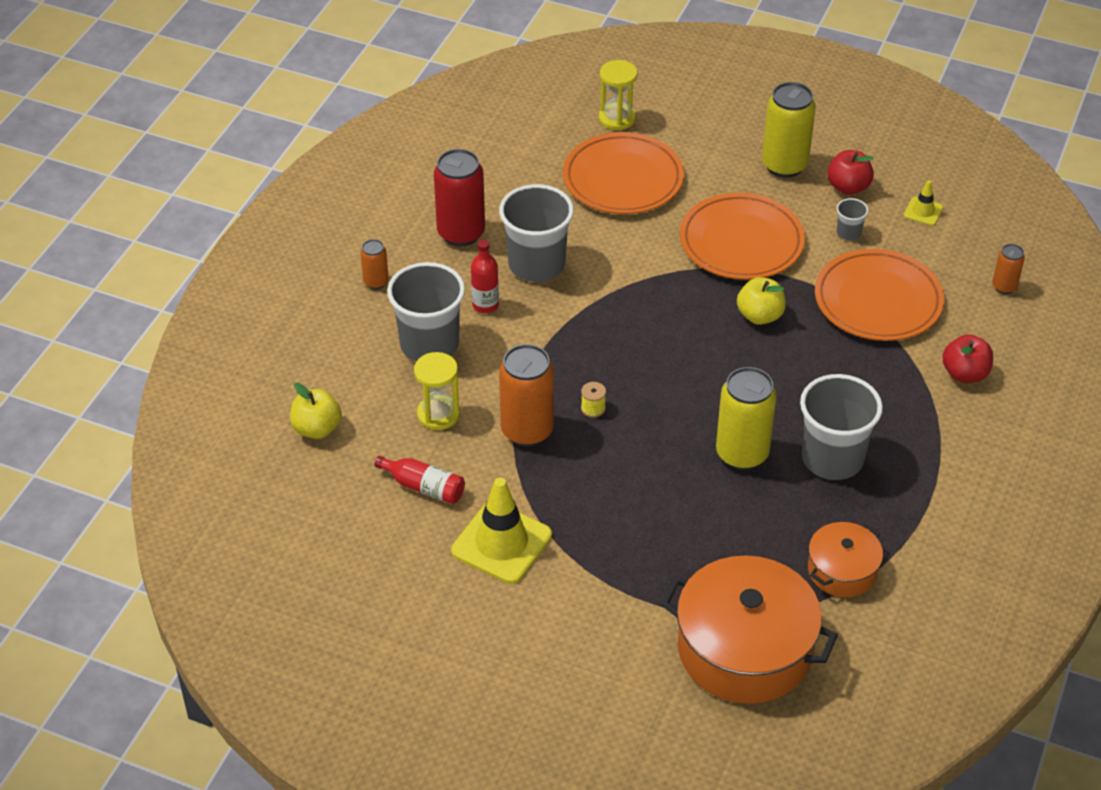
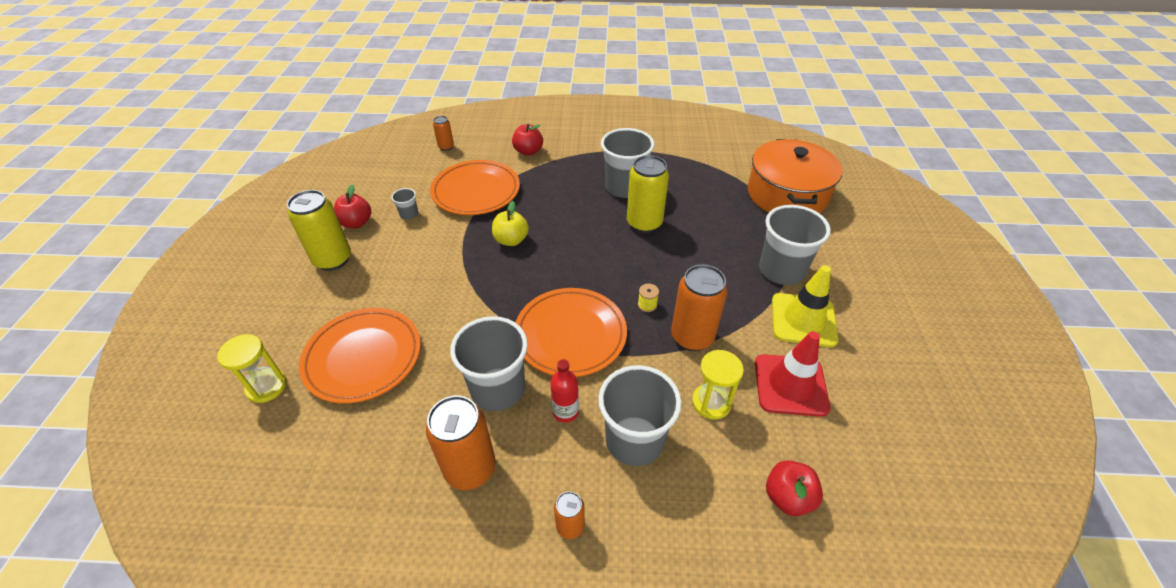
camera: 110 degrees left, 0 degrees up
(317, 429) = (788, 497): yellow apple -> red apple
(424, 487) = (790, 385): red bottle -> red traffic cone
(461, 233) = (470, 469): red can -> orange can
(590, 562) = (781, 270): none -> grey cup
(741, 242) = (433, 265): orange plate -> orange plate (570, 335)
(842, 570) = (705, 171): orange pot -> none
(923, 211) = (379, 186): yellow traffic cone -> none

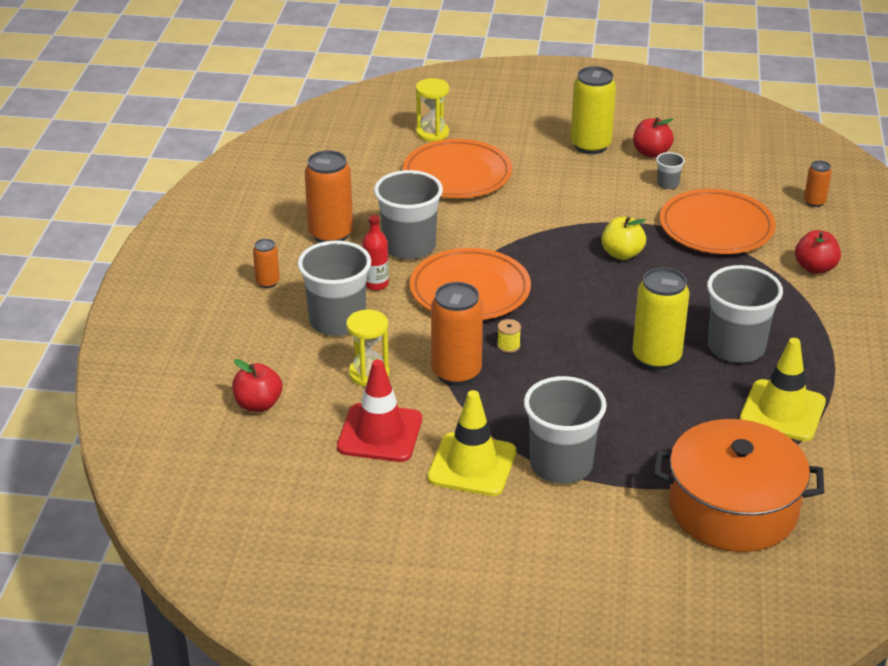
camera: 95 degrees right, 10 degrees down
(686, 172) = (782, 411): none -> yellow traffic cone

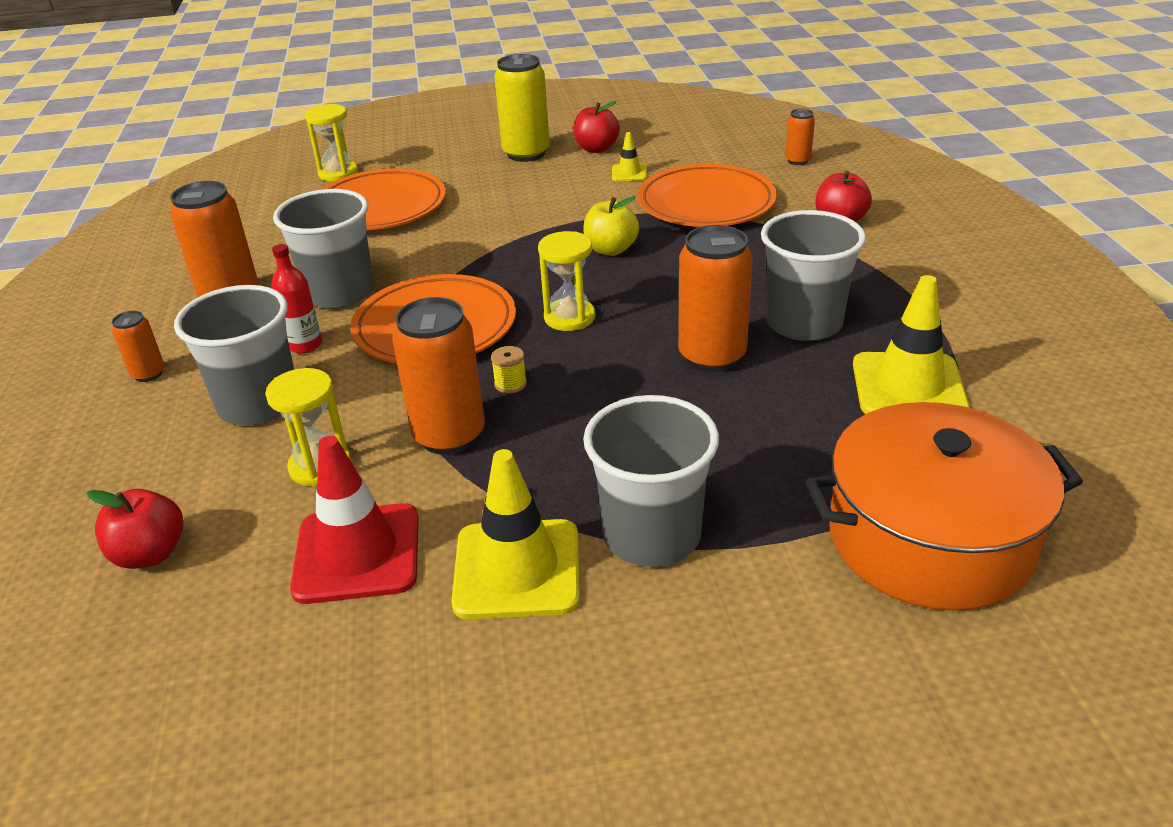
camera: 15 degrees left, 0 degrees up
(568, 304) = (569, 317): none -> yellow hourglass
(656, 357) = (712, 356): yellow can -> orange can
(667, 184) = (629, 173): grey cup -> yellow traffic cone

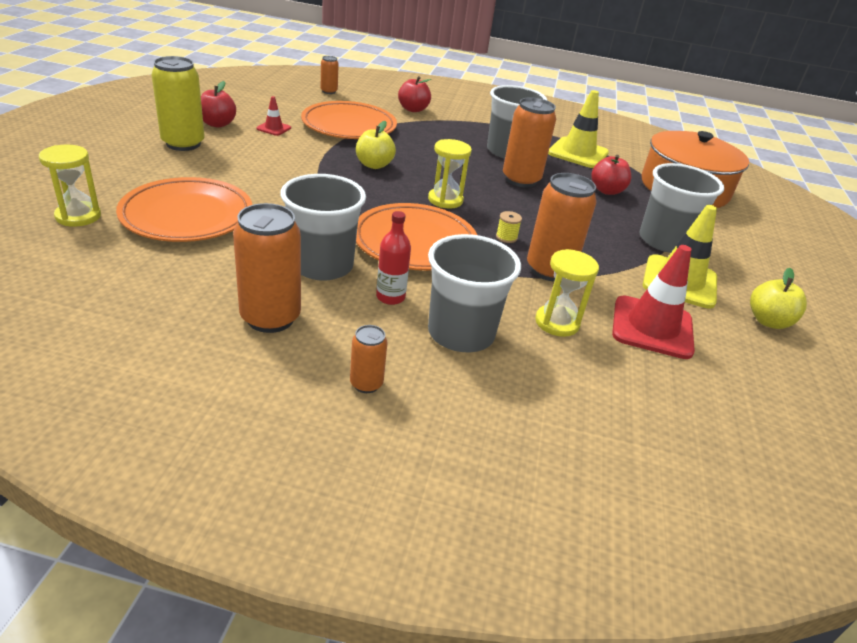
camera: 75 degrees left, 0 degrees up
(150, 554) = (626, 413): red apple -> red apple (607, 191)
(459, 696) = (768, 321): none -> yellow apple
(629, 173) = (274, 128): yellow traffic cone -> red traffic cone

